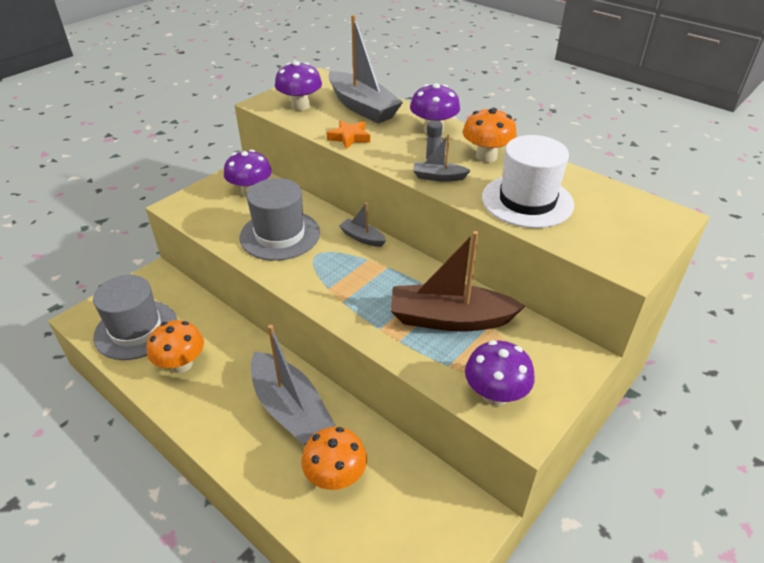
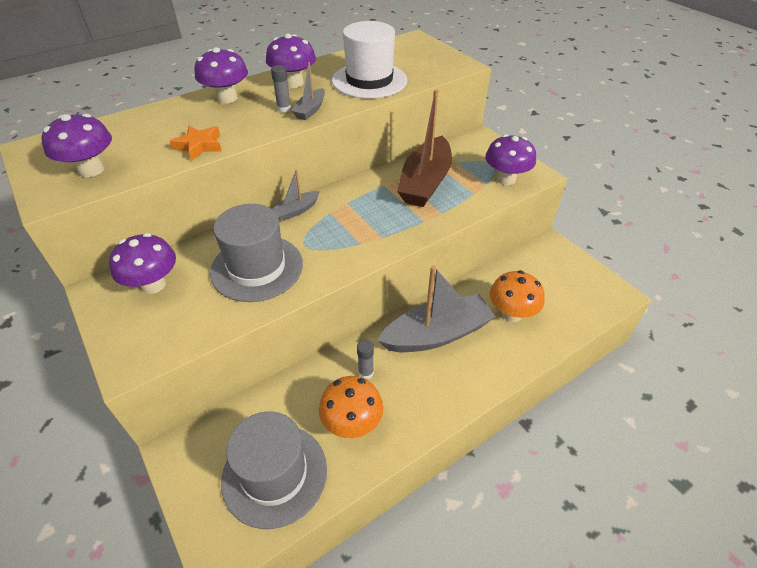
camera: 75 degrees left, 5 degrees up
(234, 362) = (366, 373): none -> grey glue stick
(362, 107) = (140, 129): grey boat -> none
(486, 156) = (293, 83): orange mushroom -> purple mushroom

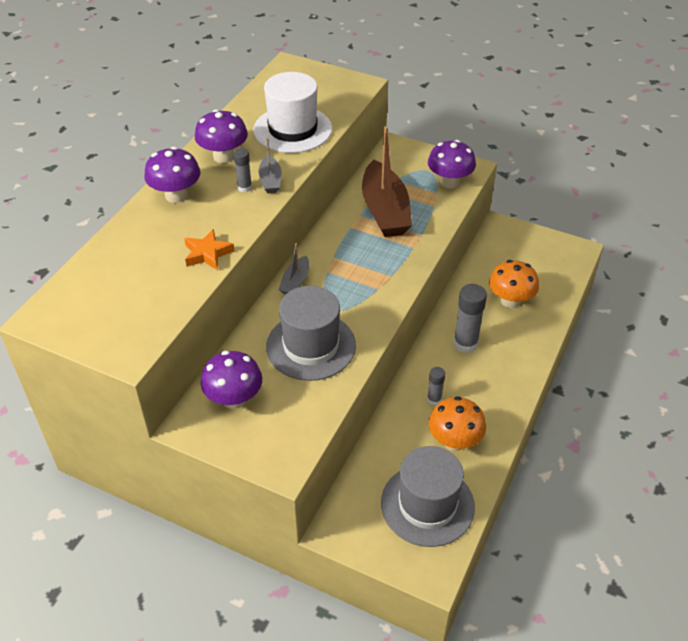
camera: 30 degrees left, 0 degrees up
(91, 170) = (133, 314): purple mushroom -> none
(437, 334) = (465, 344): grey boat -> grey glue stick

